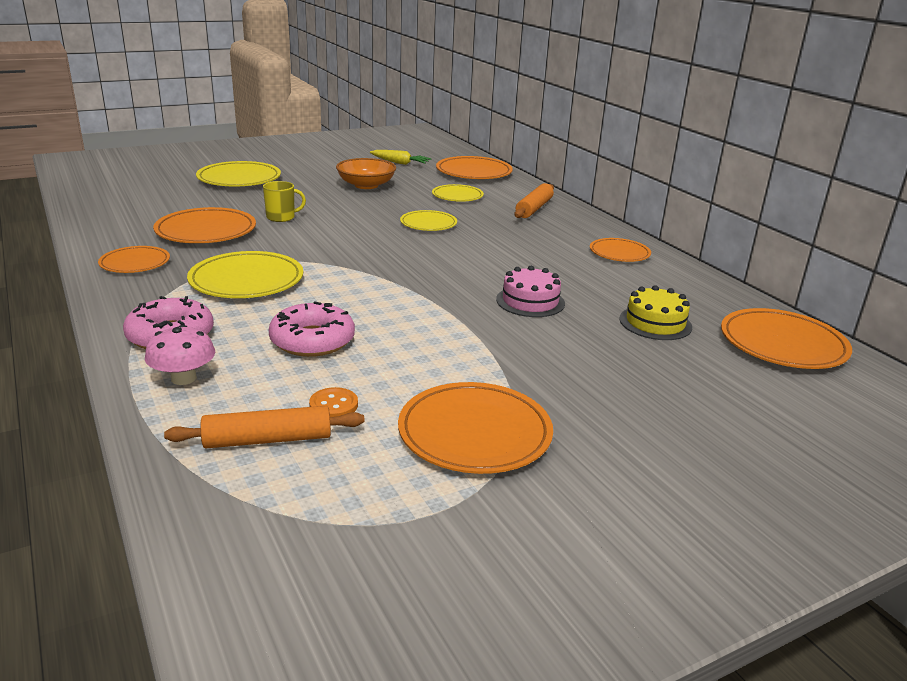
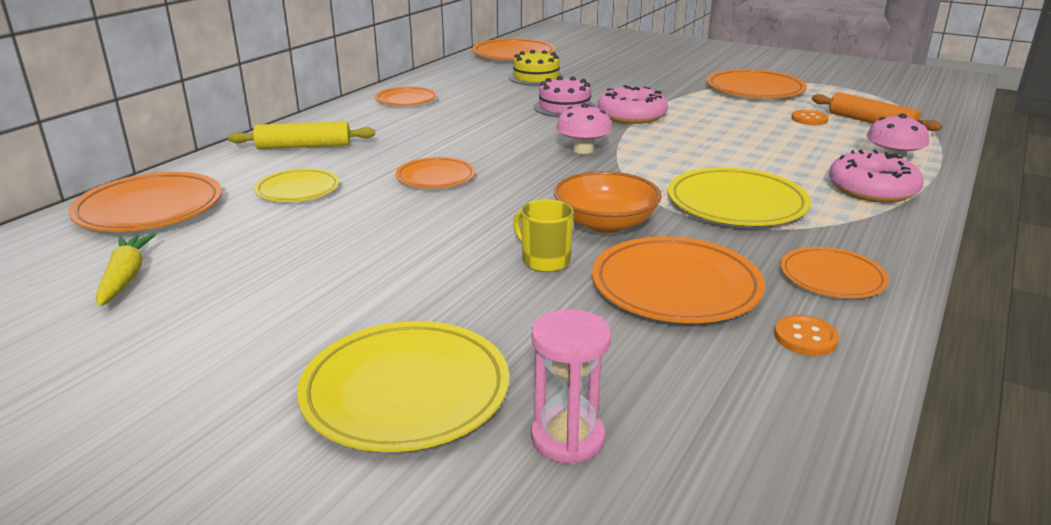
camera: 120 degrees left, 0 degrees up
(121, 236) = (805, 337): none -> orange button
(170, 188) = (567, 438): none -> pink hourglass
(312, 340) = (763, 146): pink donut -> pink donut (631, 115)
(366, 185) = (310, 259): orange bowl -> orange bowl (605, 223)
(413, 273) = (583, 150): none -> pink mushroom
(428, 224) = (435, 177): yellow plate -> orange plate
(534, 208) = (303, 146): orange rolling pin -> yellow rolling pin

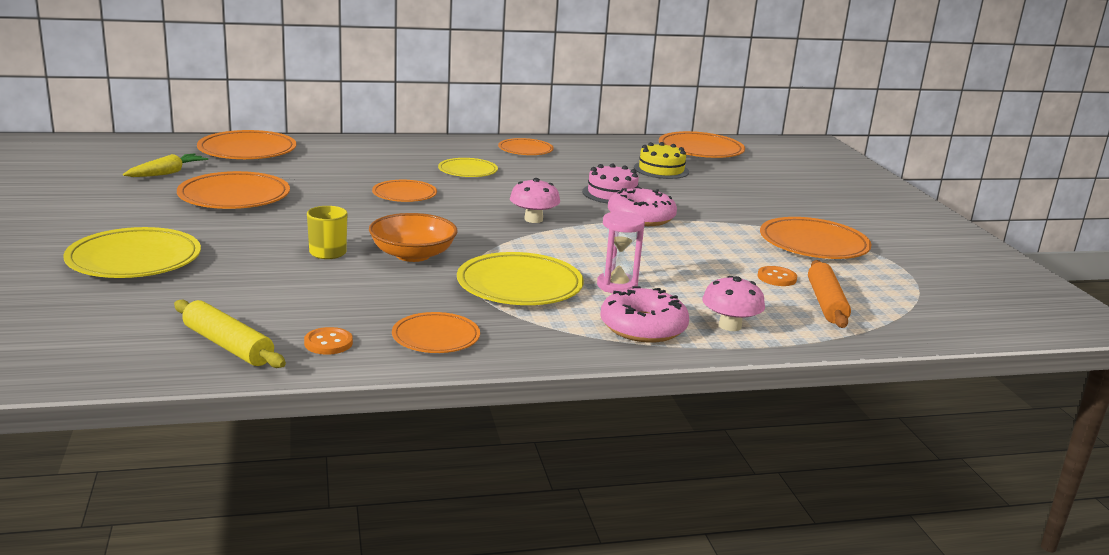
camera: 45 degrees right, 5 degrees down
(298, 190) = (325, 170): yellow plate -> yellow plate (467, 171)
(303, 146) = (391, 152): yellow rolling pin -> yellow rolling pin (228, 345)
(567, 438) = (132, 304): pink hourglass -> pink hourglass (617, 286)
(675, 286) = (347, 294): orange plate -> orange plate (234, 196)

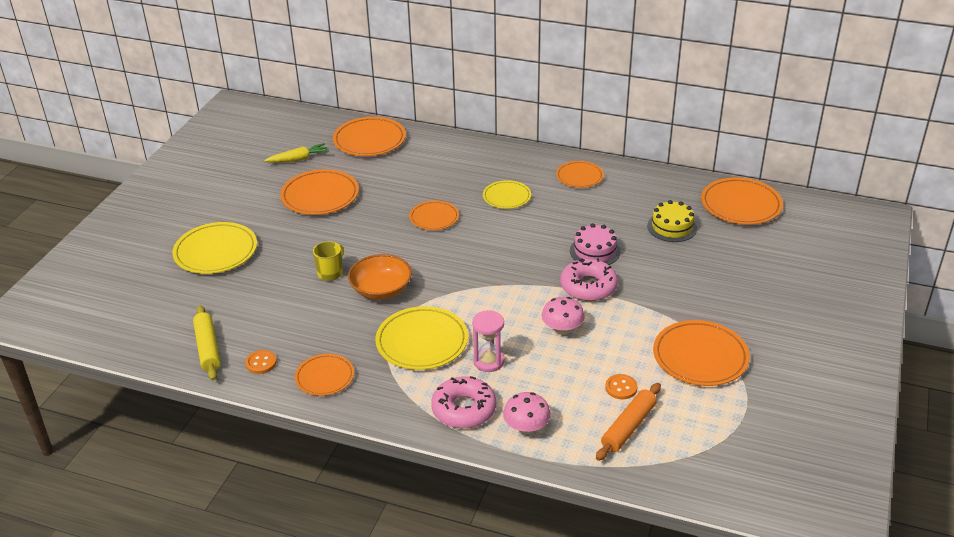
camera: 35 degrees right, 15 degrees up
(533, 219) = (501, 269): pink mushroom -> pink mushroom (562, 329)

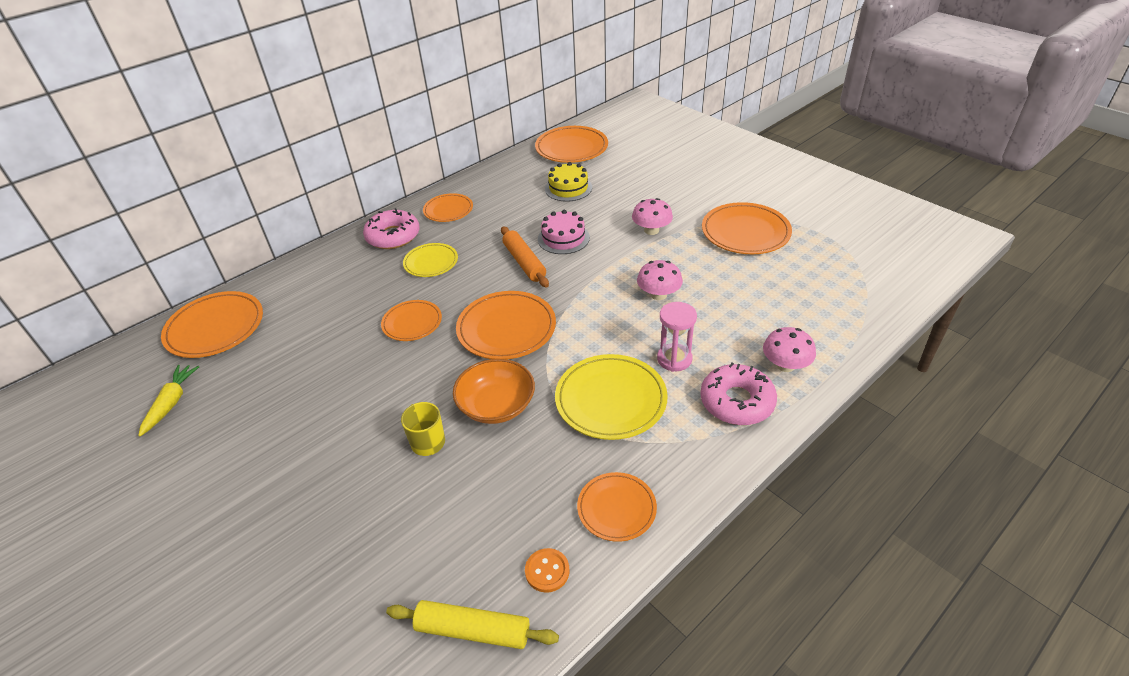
camera: 60 degrees left, 5 degrees up
(216, 252) = (270, 556): yellow plate -> none
(320, 196) = (270, 405): orange plate -> orange plate (506, 329)
(588, 286) = (610, 259): pink donut -> pink donut (393, 236)
(621, 388) = (760, 287): orange button -> none
(628, 427) = (814, 301): orange rolling pin -> orange rolling pin (524, 262)
(651, 297) = (651, 230): none -> pink mushroom

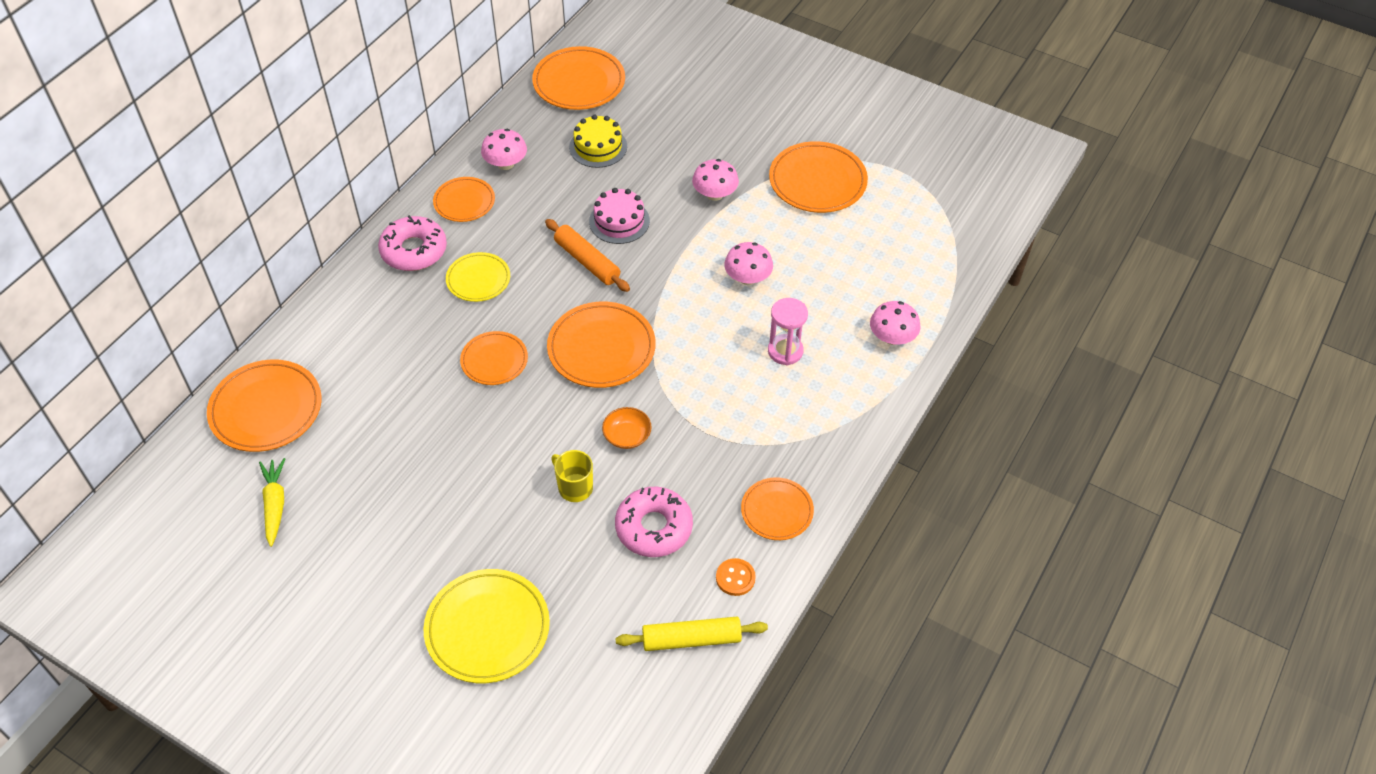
camera: 20 degrees left, 10 degrees up
(492, 190) = (505, 164): none -> pink mushroom
(496, 405) = (627, 436): orange bowl -> orange bowl, size x0.60
(610, 400) = (737, 407): yellow plate -> yellow plate (487, 628)
(737, 402) = (856, 385): pink donut -> pink donut (654, 527)

